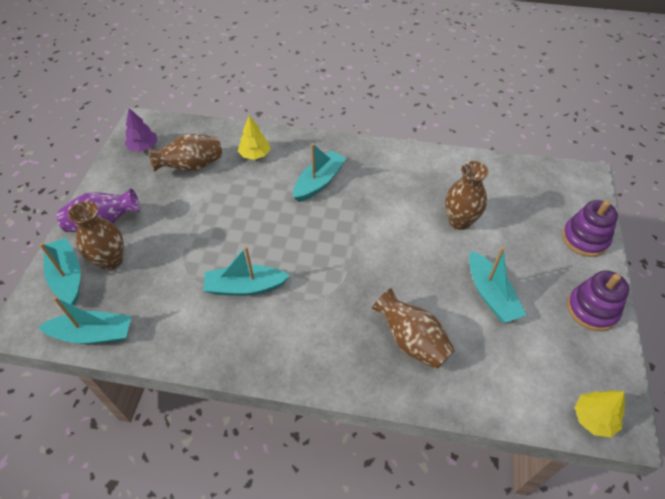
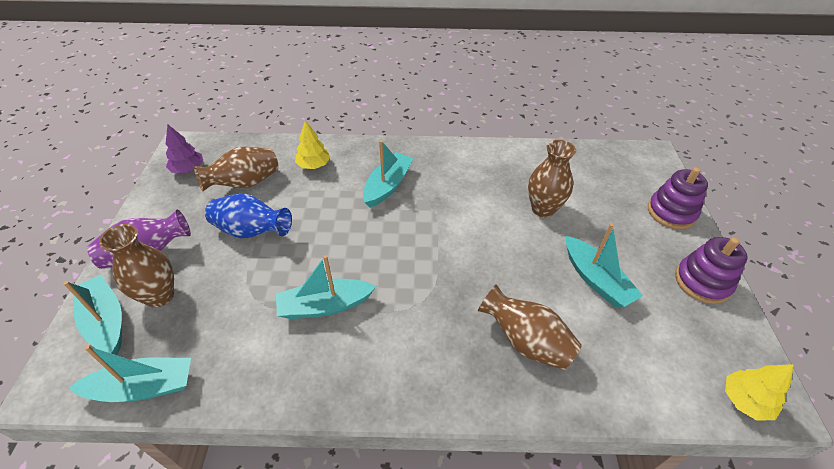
camera: 10 degrees left, 5 degrees down
(192, 212) = (251, 231): none -> blue vase

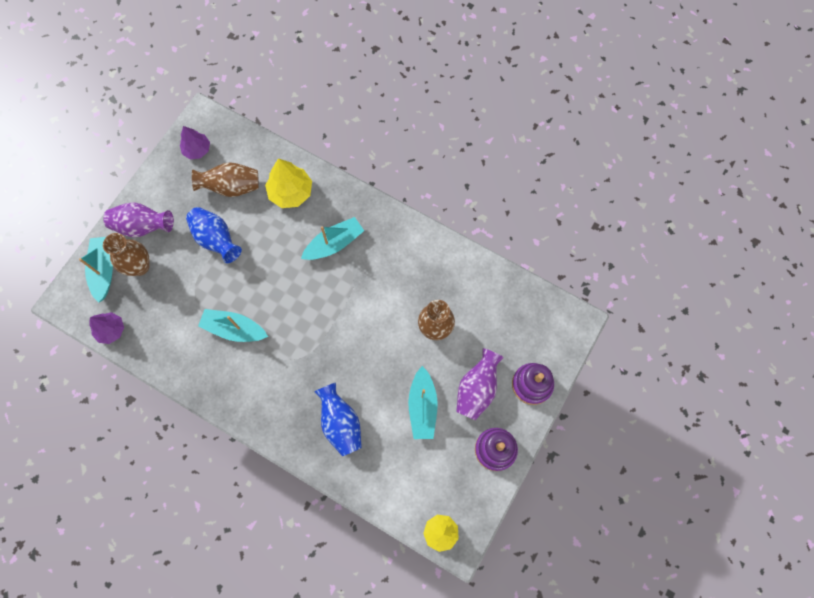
camera: 30 degrees right, 25 degrees up
(143, 387) = (111, 330): turquoise boat -> purple tree
(314, 165) = (291, 192): yellow tree -> yellow tree, size x1.52
(526, 341) = (340, 423): brown vase -> blue vase
(629, 239) = (477, 389): none -> purple vase

